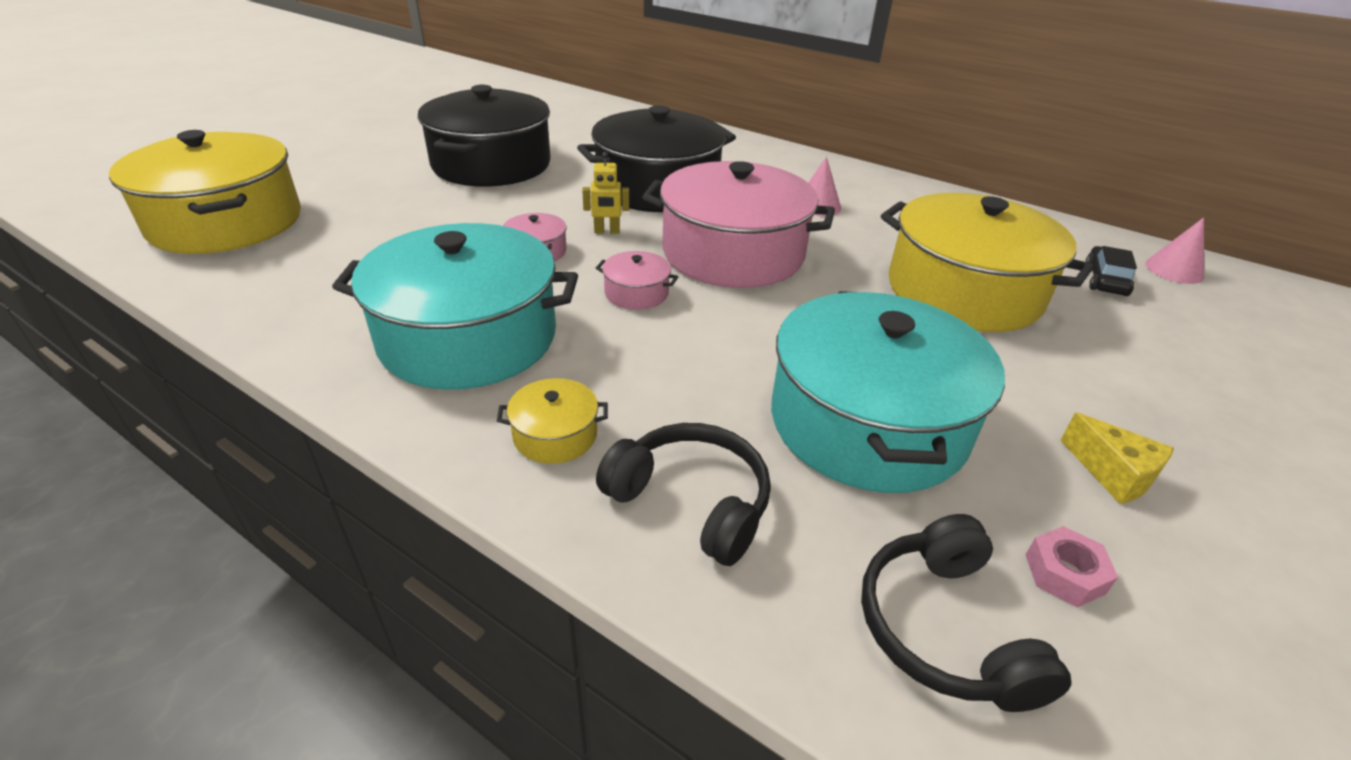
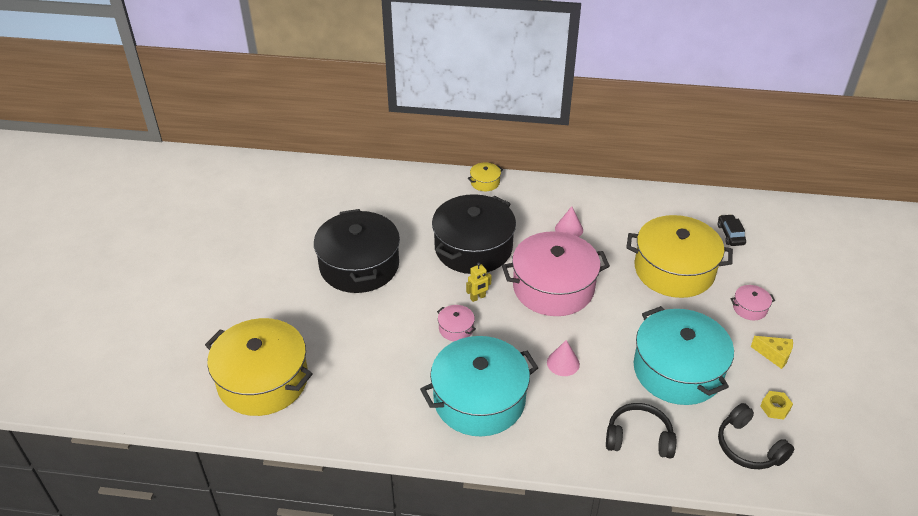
camera: 25 degrees left, 5 degrees up
(555, 435) = (565, 433): yellow pot -> yellow pot (485, 182)
(636, 293) = (530, 337): pink pot -> pink pot (749, 308)
(1064, 574) = (775, 408): pink nut -> yellow nut
(1174, 270) = (756, 213): pink cone -> pink cone (563, 363)

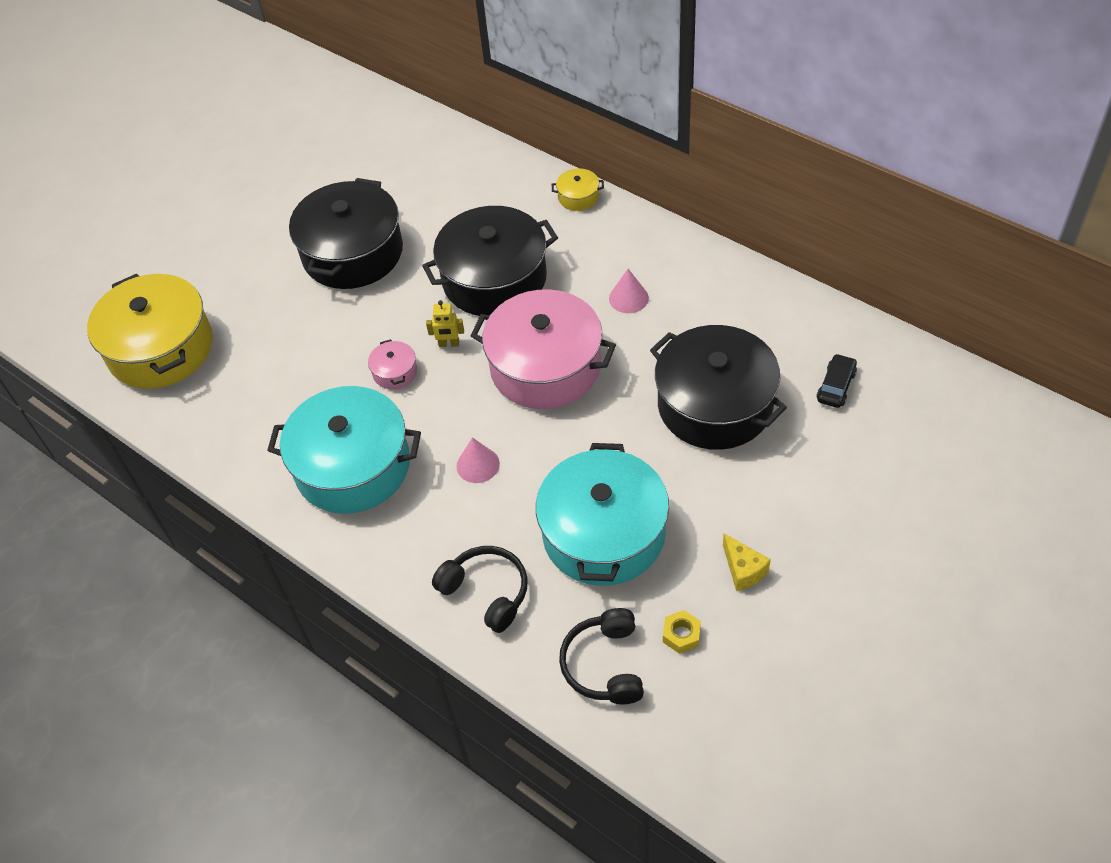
camera: 35 degrees right, 10 degrees up
(674, 270) = (715, 404): yellow pot -> black pot
(749, 308) = (768, 495): pink pot -> none

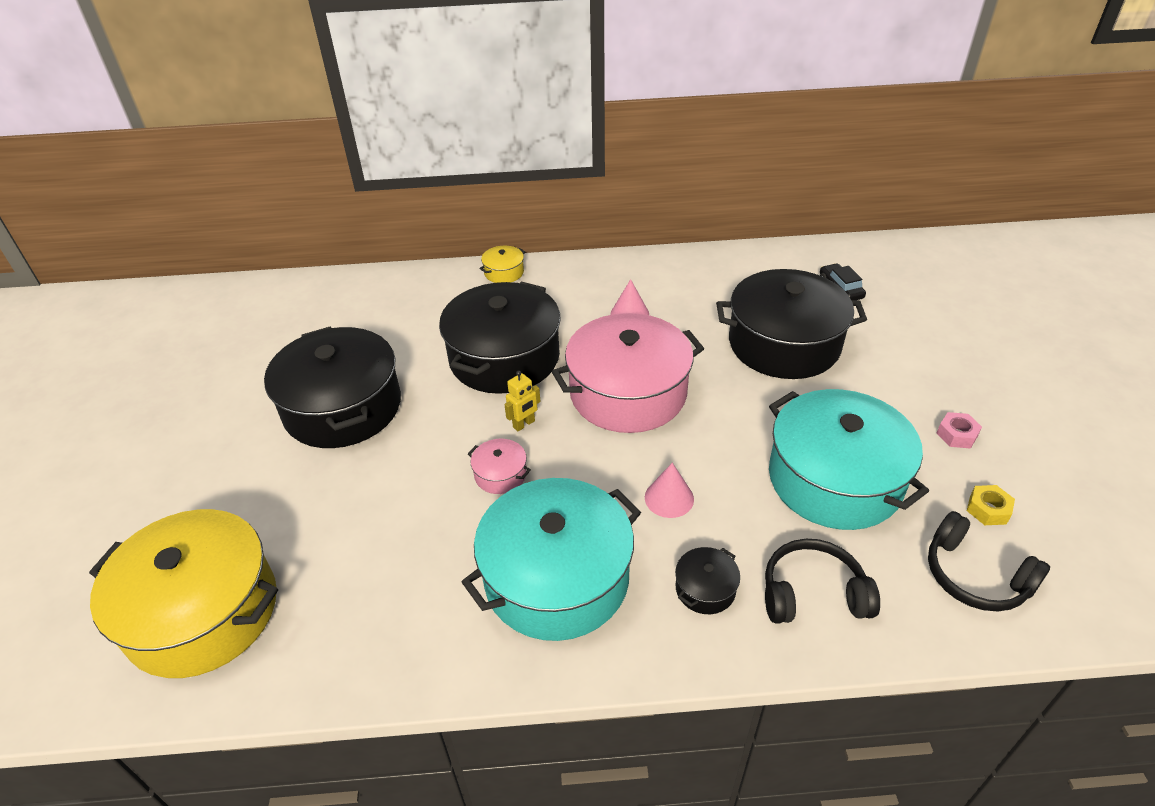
camera: 45 degrees left, 10 degrees down
(427, 539) = (705, 589): none -> black pot
(743, 570) = (956, 435): yellow cheese -> pink nut

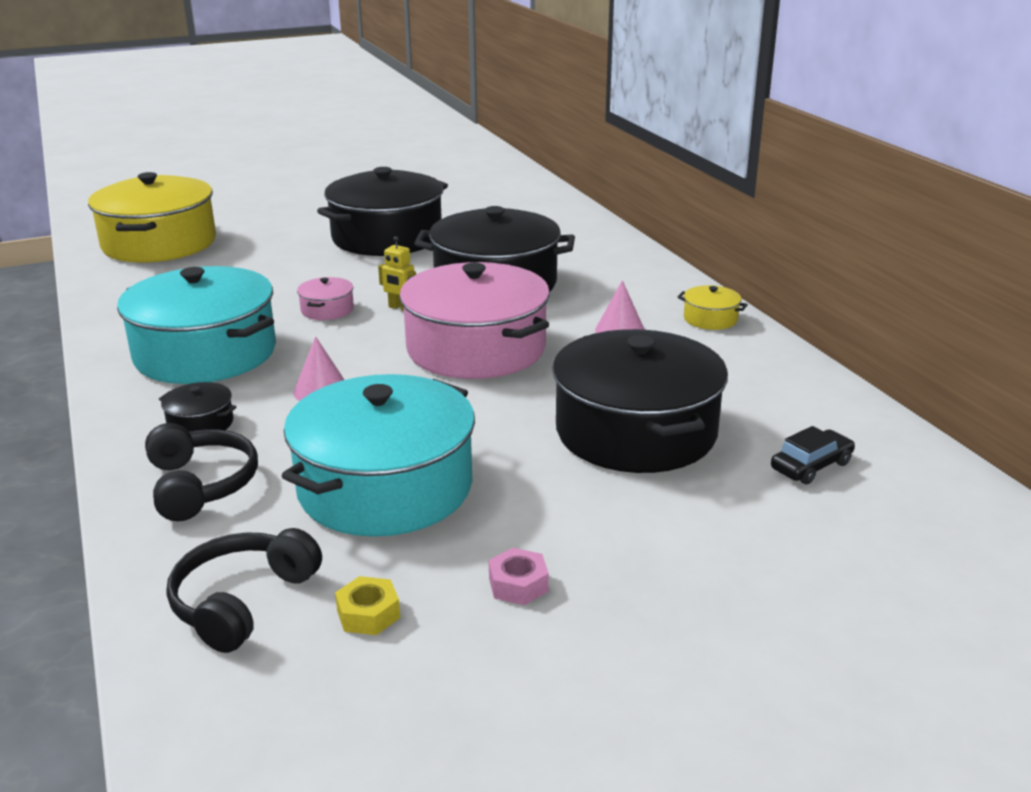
camera: 70 degrees right, 15 degrees down
(504, 272) = (639, 259): yellow pot -> yellow pot (710, 319)

